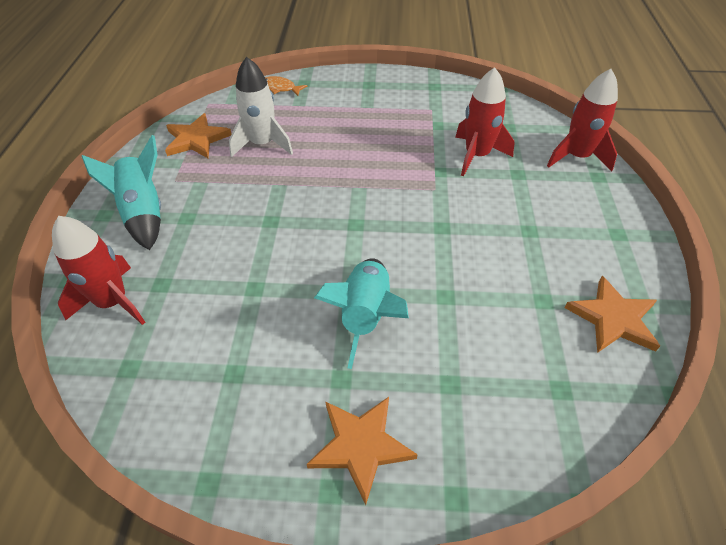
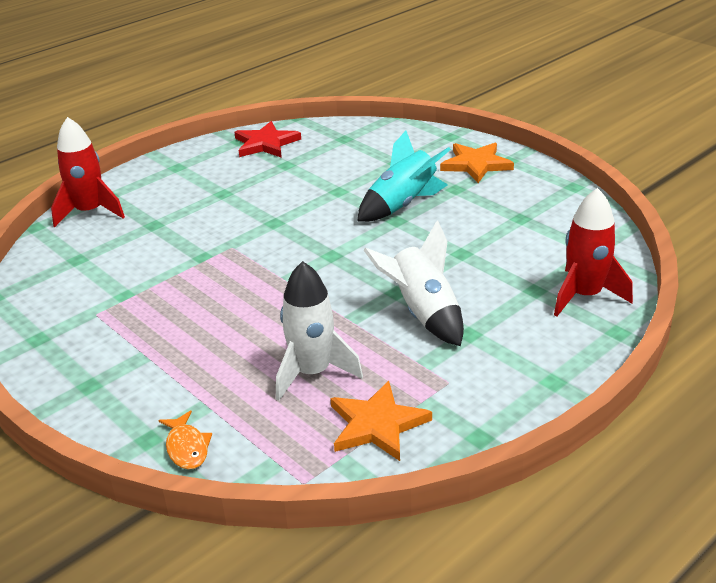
camera: 135 degrees left, 15 degrees down
(144, 213) = (509, 360): turquoise rocket -> none
(233, 215) = (423, 313): none -> white rocket
(477, 156) = (152, 252): red rocket -> none
(613, 318) = (266, 144): orange star -> red star

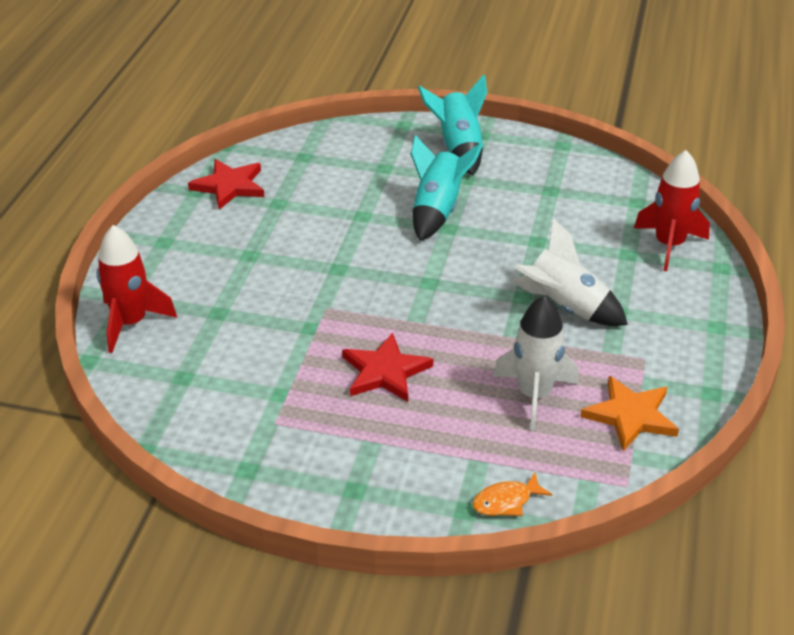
camera: 35 degrees left, 5 degrees up
(187, 447) = (506, 501): orange fish -> orange fish turned 120 degrees clockwise
(217, 308) = (385, 371): none -> red star
(476, 164) = (458, 148): orange star -> turquoise rocket

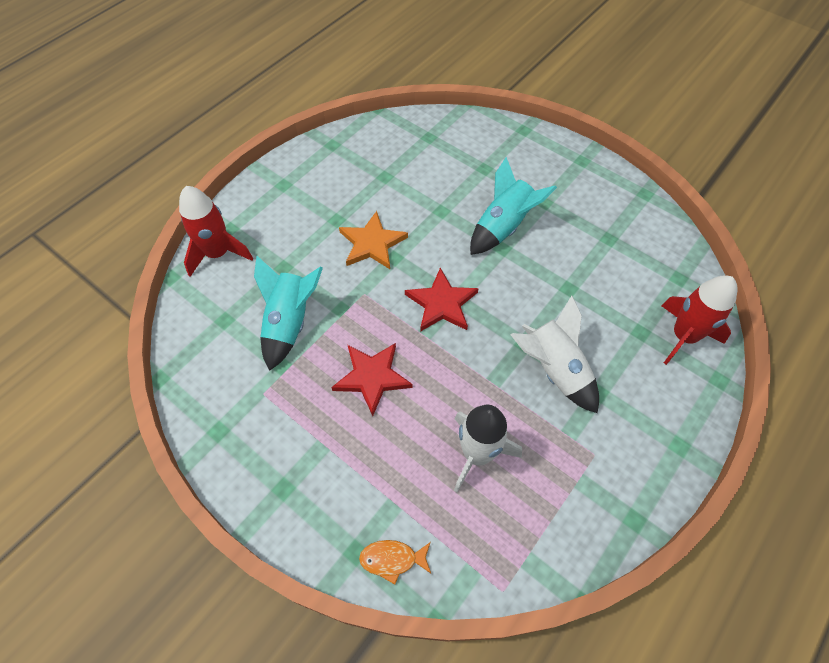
camera: 25 degrees right, 20 degrees up
(229, 186) = (358, 148): red star -> red star (442, 303)
(458, 148) = (555, 168): turquoise rocket -> turquoise rocket (290, 322)
(630, 416) = (548, 514): orange star -> orange star (372, 243)

